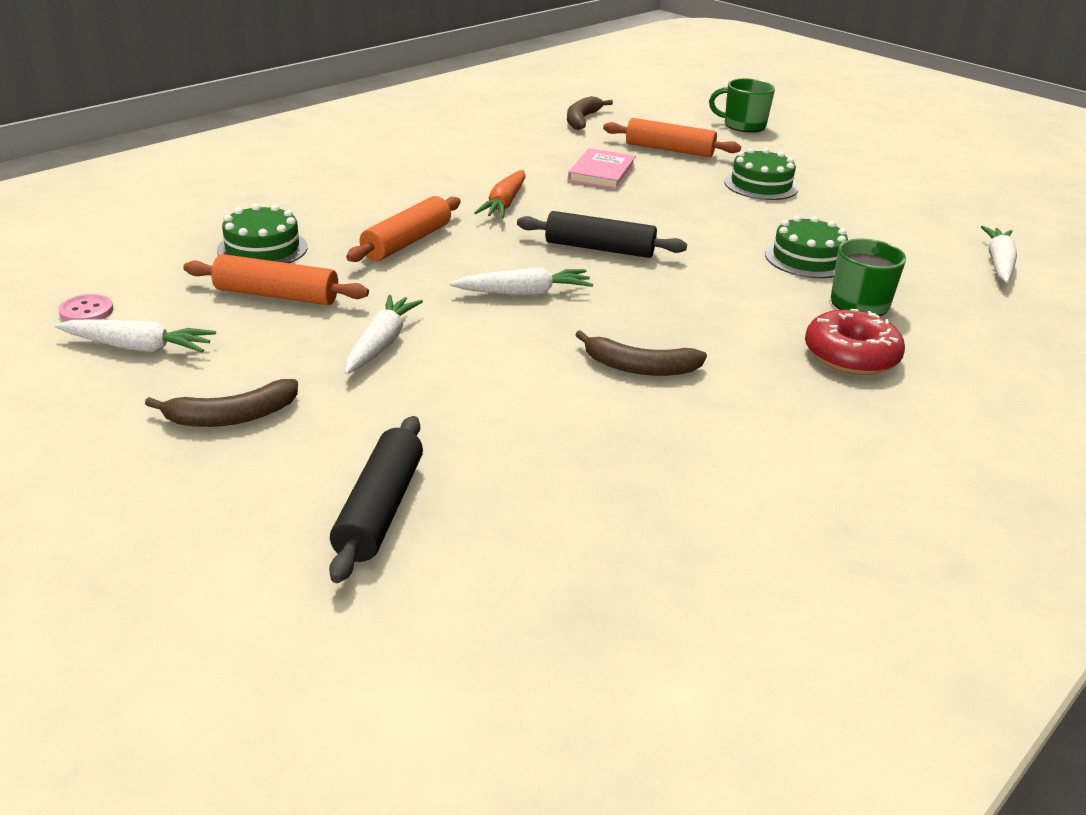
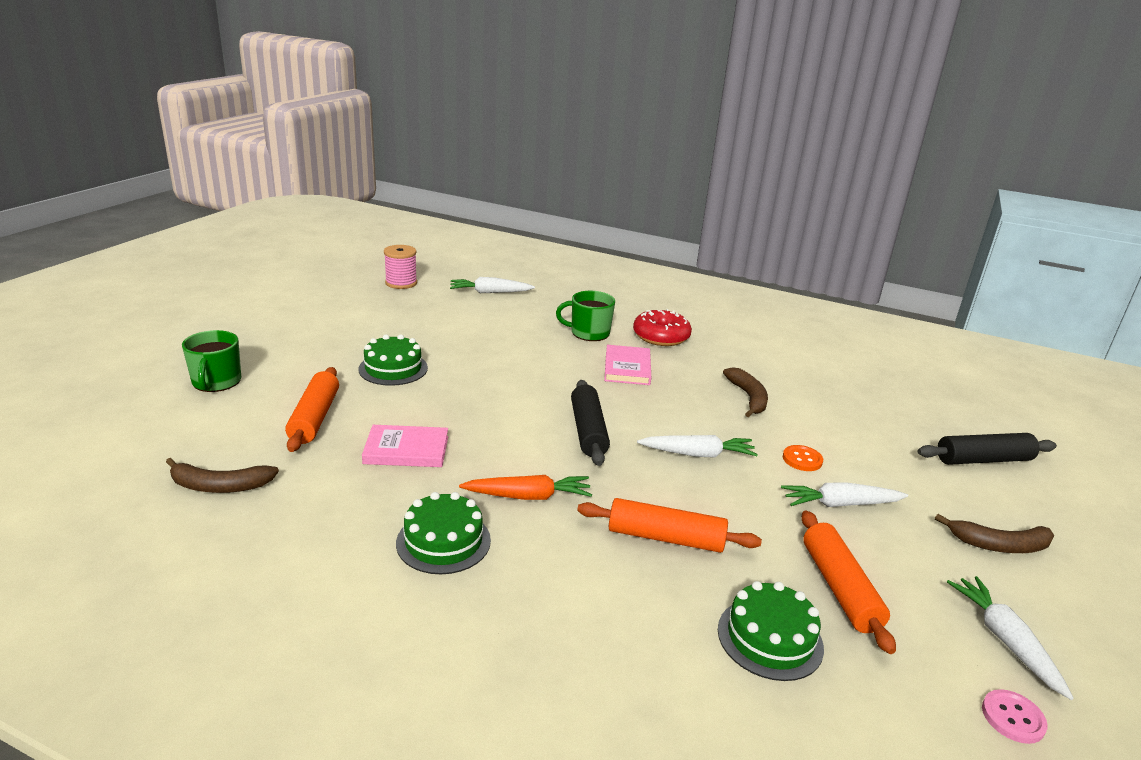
camera: 110 degrees left, 5 degrees down
(231, 417) = (999, 545): brown banana -> brown banana turned 135 degrees clockwise
(476, 353) = (802, 459): none -> orange button
(524, 293) = (698, 454): white carrot -> white carrot turned 120 degrees clockwise
(745, 304) = (627, 368): none -> pink book
(807, 258) = (534, 349): green cake -> green cake (443, 541)
(1013, 215) = (401, 283): none -> pink spool

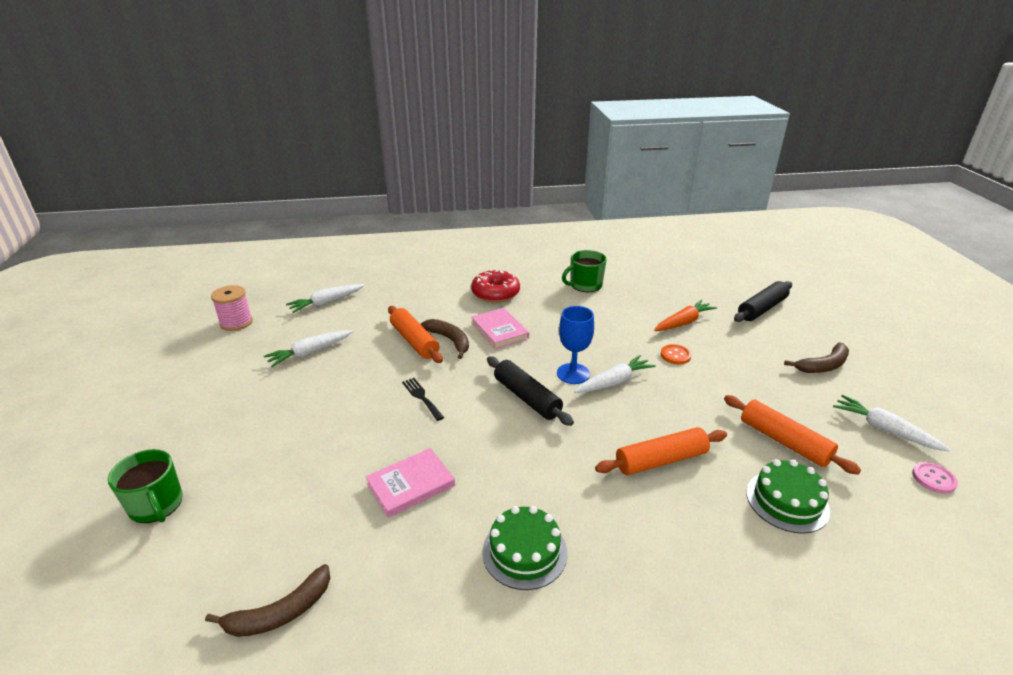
camera: 30 degrees left, 5 degrees up
(315, 418) = (298, 494): orange rolling pin -> orange rolling pin (414, 341)
(393, 368) = (318, 411): green cake -> none
(490, 392) = (421, 397): none -> black fork
(528, 496) = (543, 476): orange carrot -> orange carrot (683, 322)
(589, 333) = (442, 311): green mug -> green mug (585, 285)
(661, 430) = (573, 373): none -> blue goblet
(748, 398) = (599, 321): brown banana -> brown banana (450, 340)
(840, 504) = (726, 379): white carrot -> white carrot (310, 353)

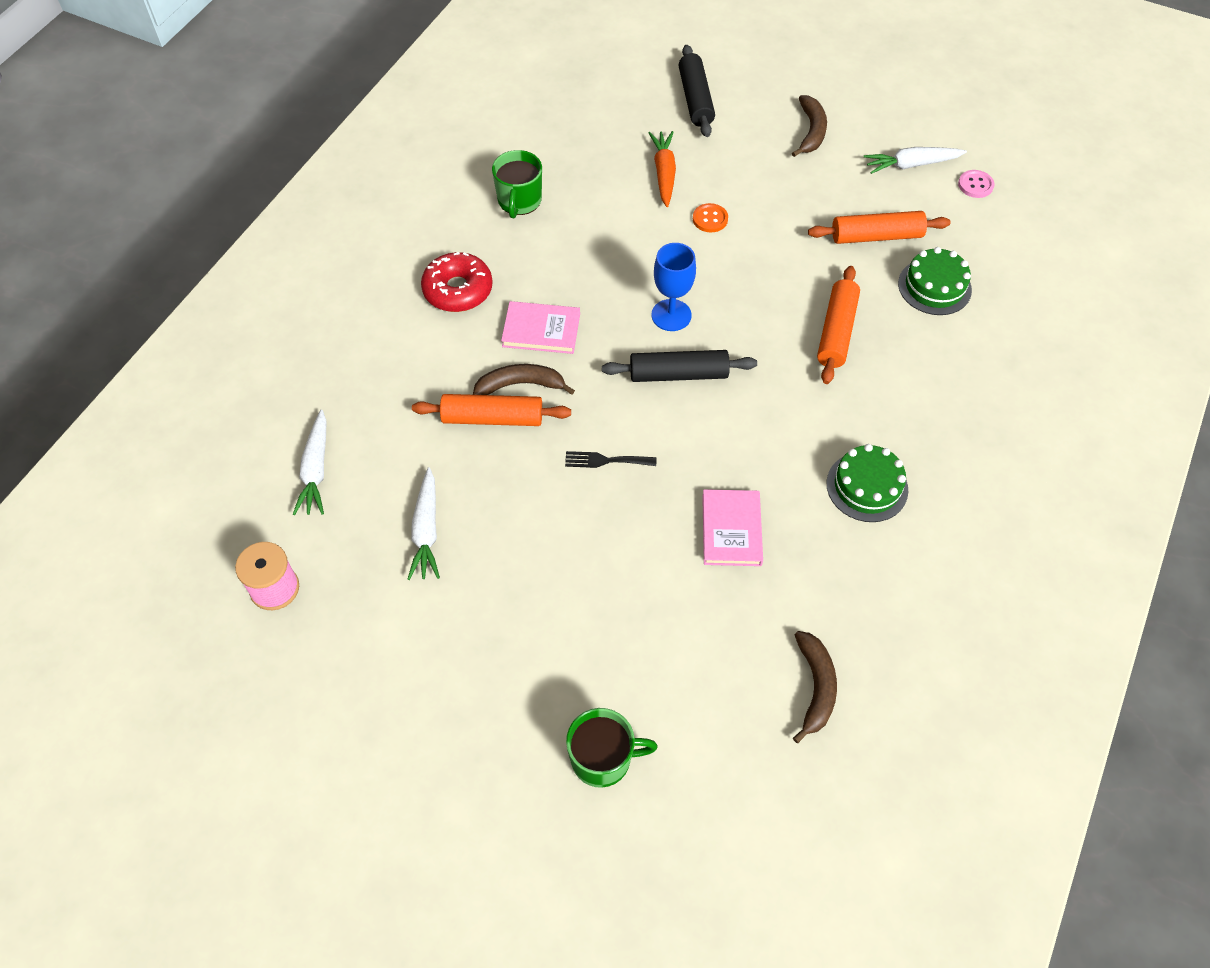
camera: 55 degrees left, 25 degrees up
(614, 382) = (710, 292): white carrot -> none

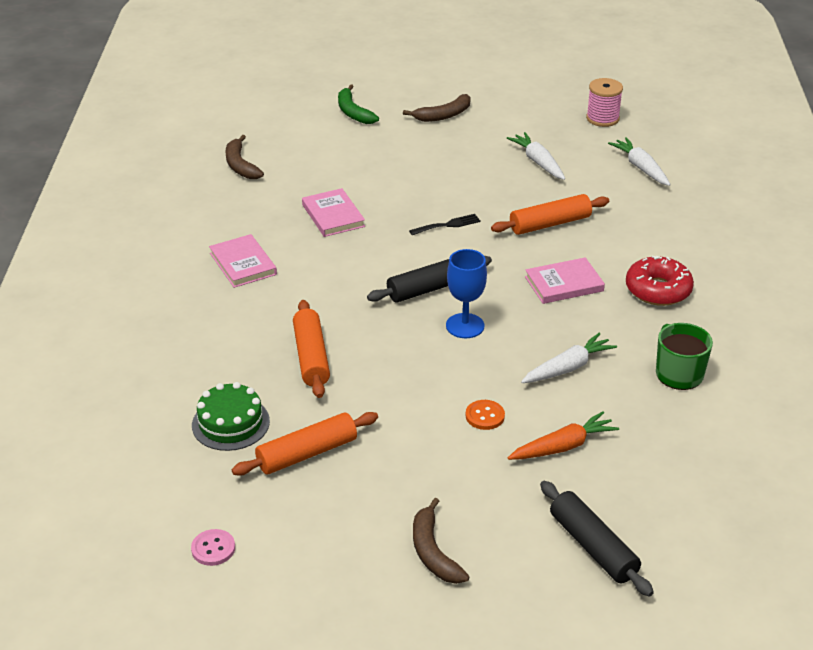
camera: 155 degrees right, 20 degrees down
(521, 385) = (547, 247): brown banana -> brown banana (443, 115)
(602, 759) = (353, 112): green mug -> green banana
(664, 173) = (563, 446): orange carrot -> orange carrot turned 90 degrees counterclockwise
(867, 486) = (243, 264): green cake -> pink book
(911, 165) = (297, 549): white carrot -> white carrot (568, 367)

